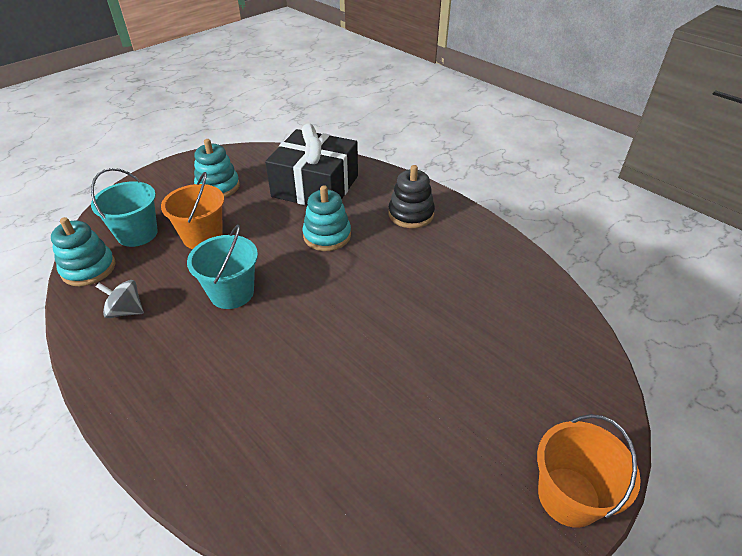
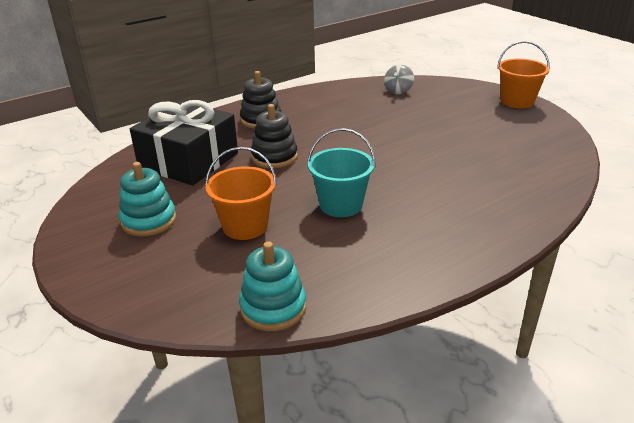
camera: 80 degrees left, 10 degrees down
(126, 311) = (354, 268): grey spinning top -> grey spinning top (398, 91)
(137, 234) = (217, 275): turquoise bucket -> none
(327, 236) = (274, 157): turquoise stacking toy -> black stacking toy

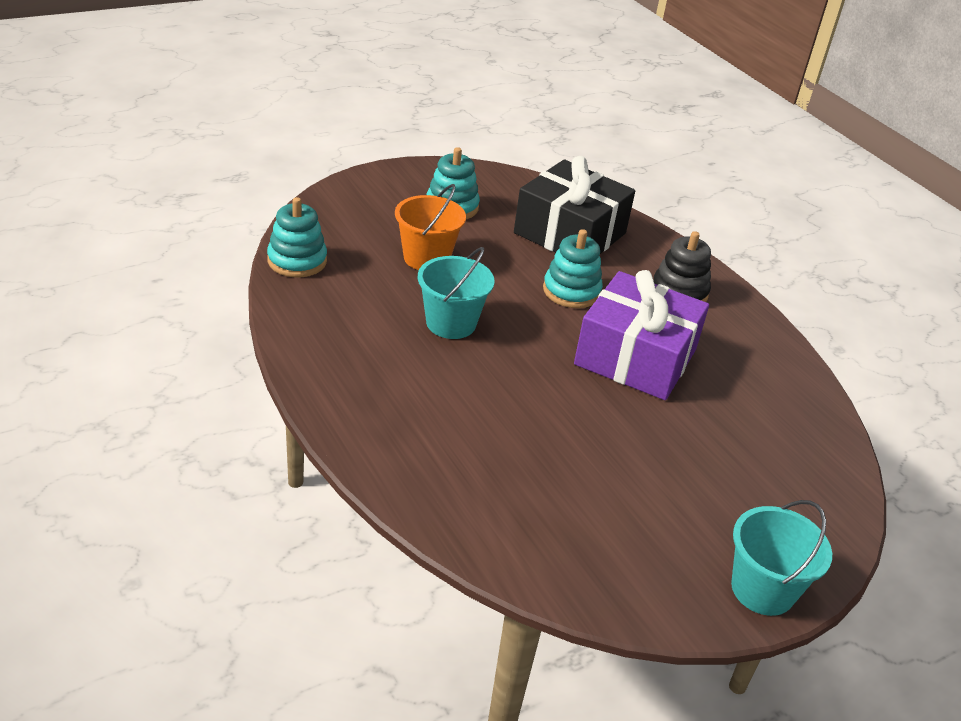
camera: 90 degrees right, 5 degrees up
(274, 157) = (571, 291): black stacking toy -> turquoise stacking toy
(345, 133) = (635, 357): none -> purple gift
(398, 91) = (797, 443): grey spinning top -> none
(517, 101) = (762, 589): orange bucket -> turquoise bucket

